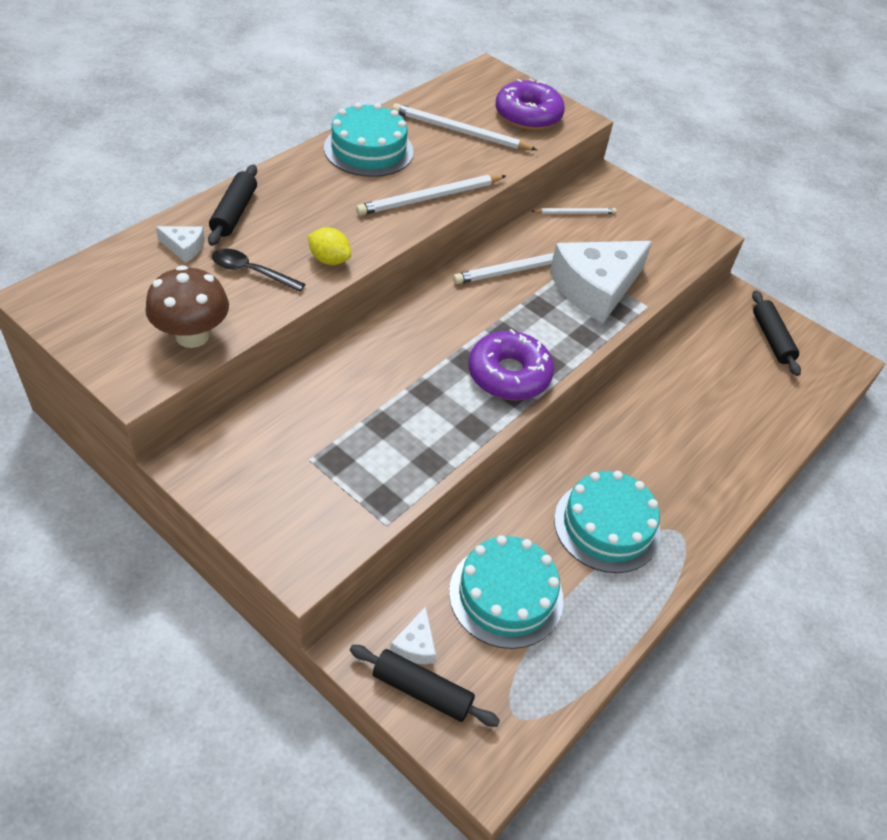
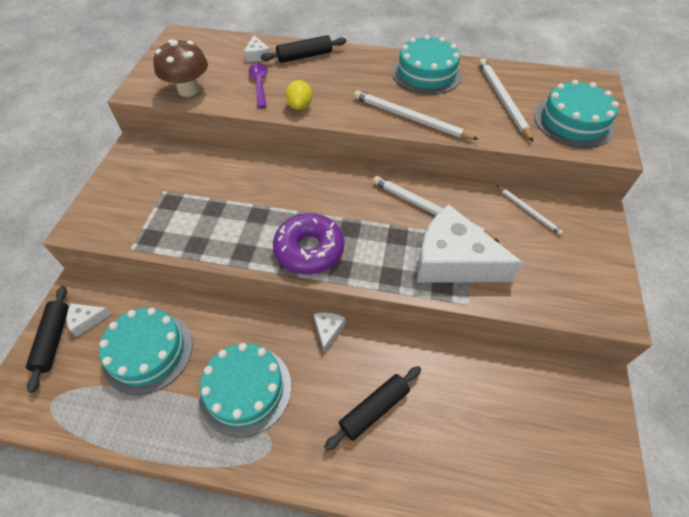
camera: 65 degrees right, 5 degrees up
(251, 272) = (259, 84): black spoon -> purple spoon
(528, 115) = (573, 121): purple donut -> turquoise cake
(580, 431) = (328, 331): none -> white cheese
(771, 339) = (573, 439): black rolling pin -> black rolling pin (374, 409)

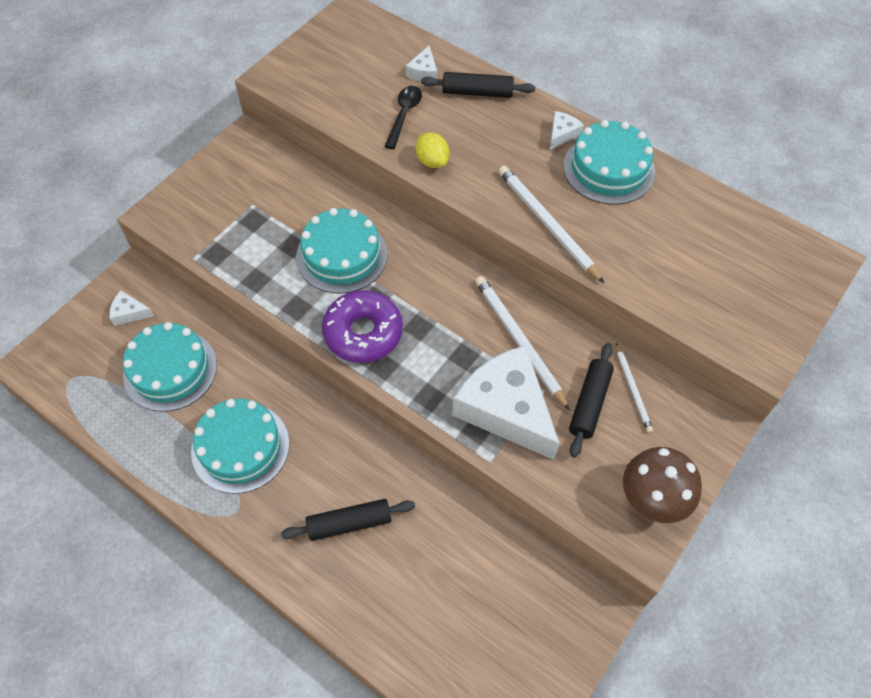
camera: 25 degrees right, 5 degrees up
(53, 340) = (93, 320): black rolling pin -> black rolling pin (589, 403)
(188, 90) = (324, 95): brown mushroom -> brown mushroom (652, 499)
(259, 84) = (404, 115): purple spoon -> black spoon
(300, 106) = (432, 161): yellow lemon -> yellow lemon turned 60 degrees counterclockwise
(328, 331) = (349, 425): white cheese -> white cheese (562, 134)
(502, 99) = (677, 240): white pencil -> none
(573, 121) = (743, 304): turquoise cake -> turquoise cake (341, 255)

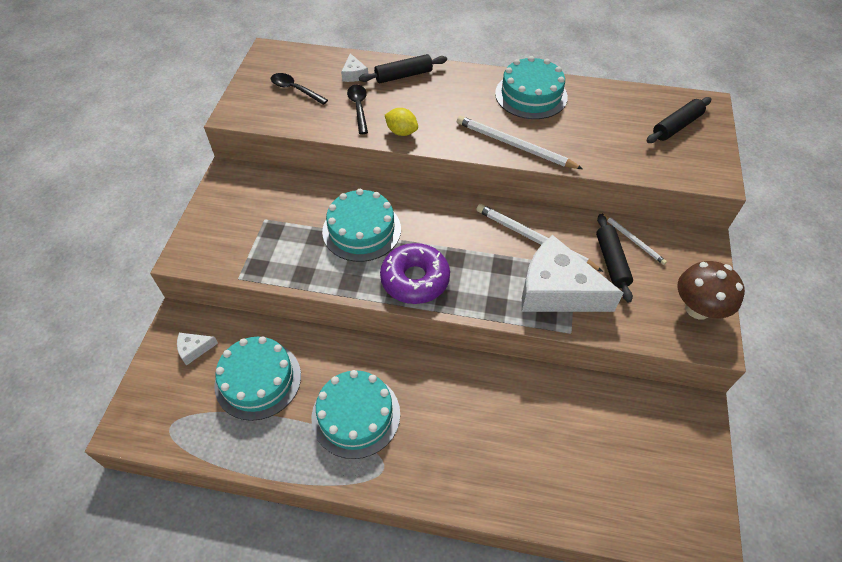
camera: 25 degrees left, 5 degrees down
(349, 523) = (480, 434): black rolling pin -> black rolling pin (676, 126)
(350, 69) = (295, 90): none -> black spoon
(562, 134) = (483, 83): white cheese -> none

